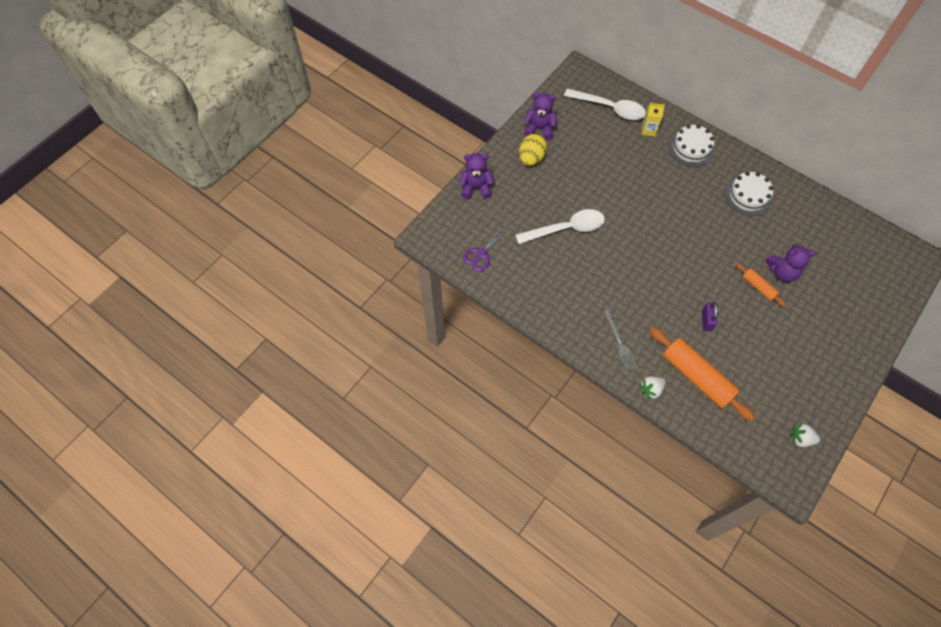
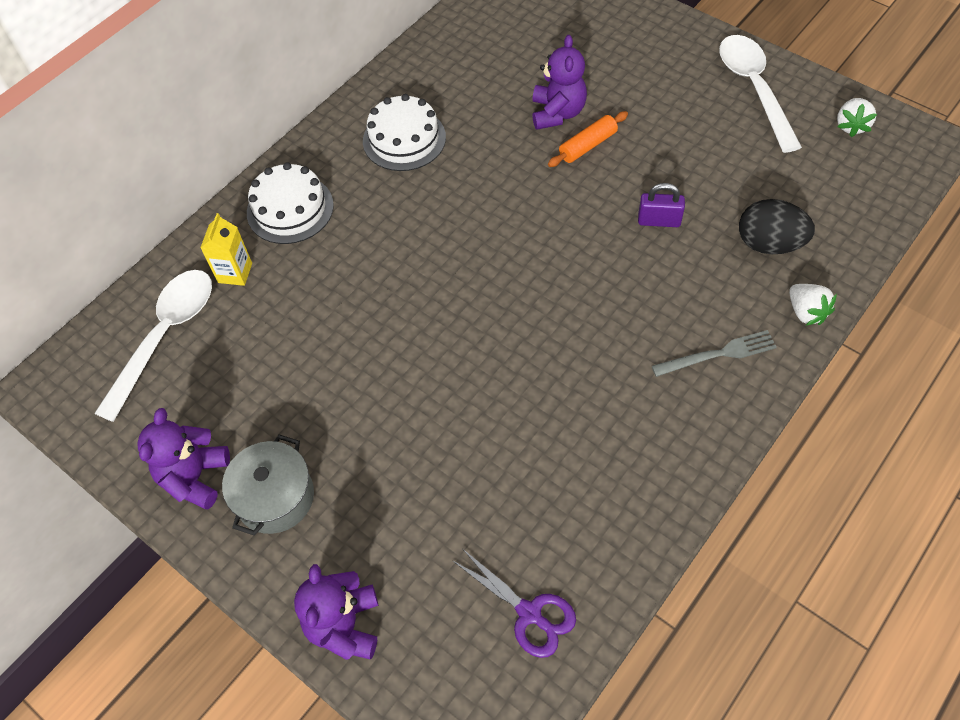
camera: 85 degrees left, 5 degrees down
(531, 158) = (275, 497): yellow egg -> grey pot
(566, 229) = (465, 434): white spoon -> white spoon (754, 89)
(697, 377) = (769, 244): orange rolling pin -> black egg

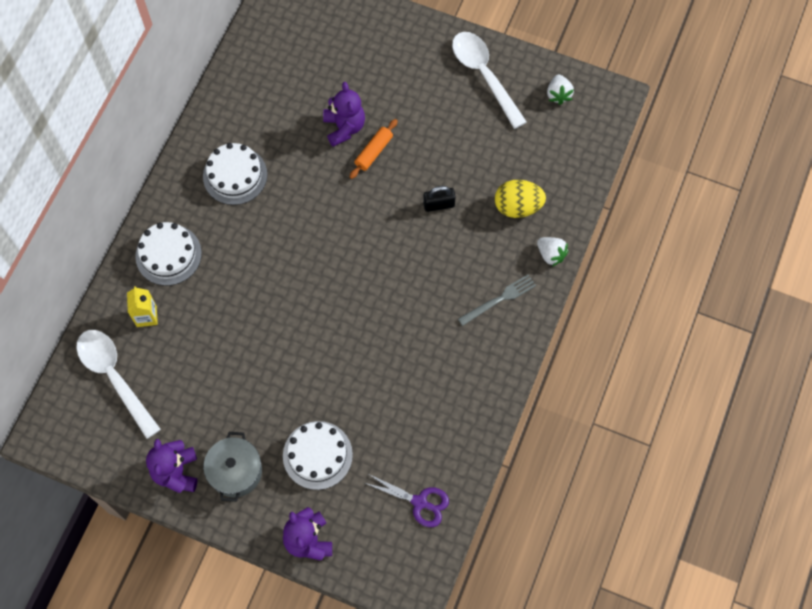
camera: 20 degrees left, 10 degrees up
(165, 336) = (114, 377): white spoon -> white spoon turned 45 degrees counterclockwise
(398, 504) = (317, 455): none -> white cake
(659, 221) = (439, 205): purple padlock -> black padlock
(769, 244) = (517, 206): black egg -> yellow egg

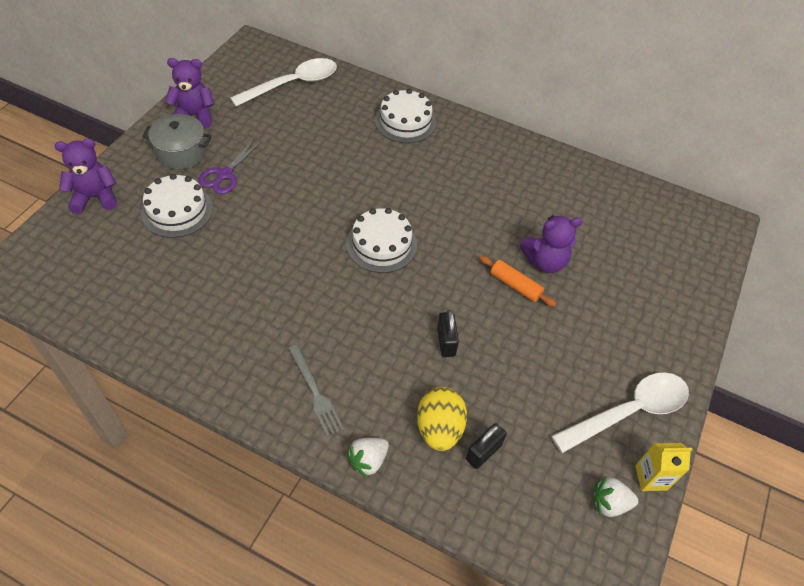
camera: 90 degrees right, 15 degrees down
(146, 316) = (346, 105): yellow carton -> yellow carton (651, 478)
(235, 175) = (486, 171): white cake -> white cake (381, 244)
(419, 502) = (96, 288): purple scissors -> purple scissors (225, 175)
(532, 175) = (483, 452): none -> black padlock

